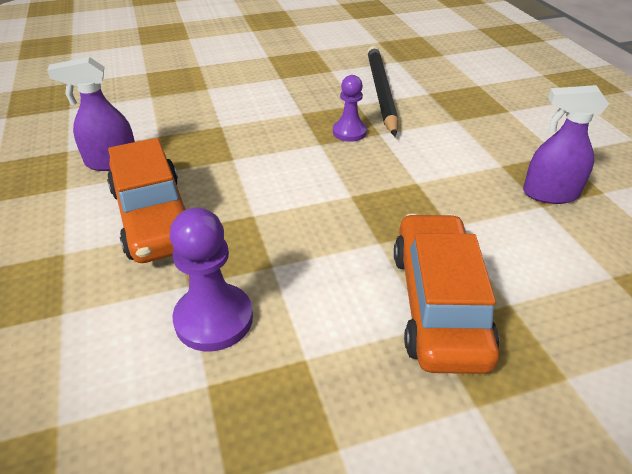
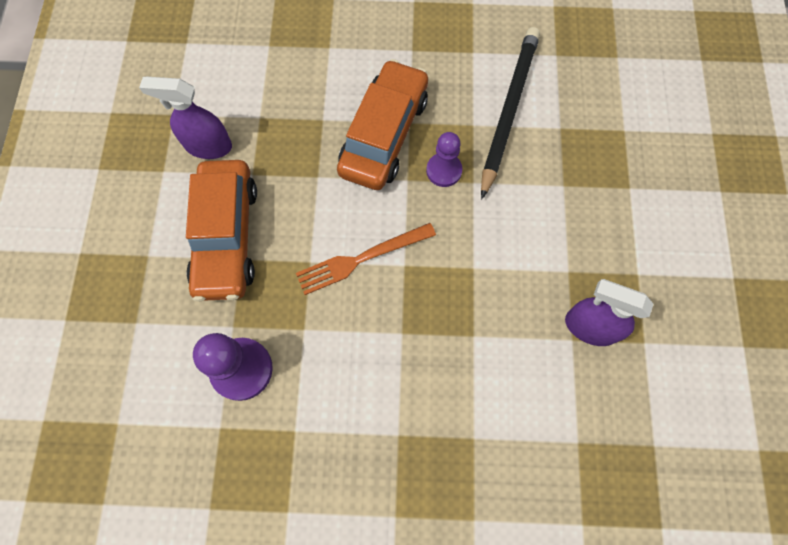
camera: 20 degrees right, 30 degrees up
(306, 200) = (361, 259): none -> orange fork
(438, 304) = (416, 417): orange car -> orange car (384, 134)

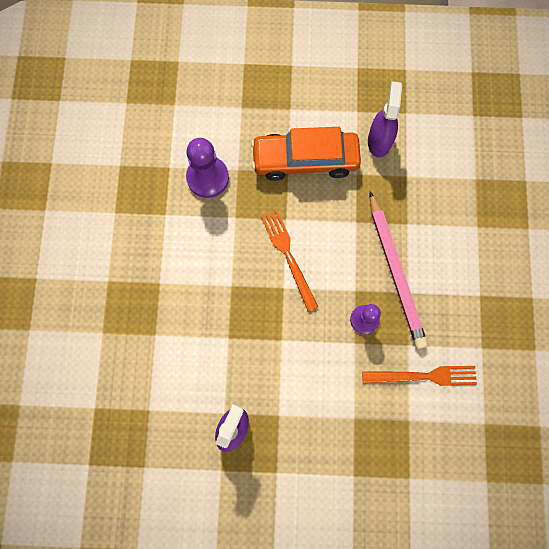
camera: 90 degrees right, 5 degrees up
(384, 134) = (395, 272): orange car -> pink pencil
(508, 110) = (423, 376): black pencil -> orange fork

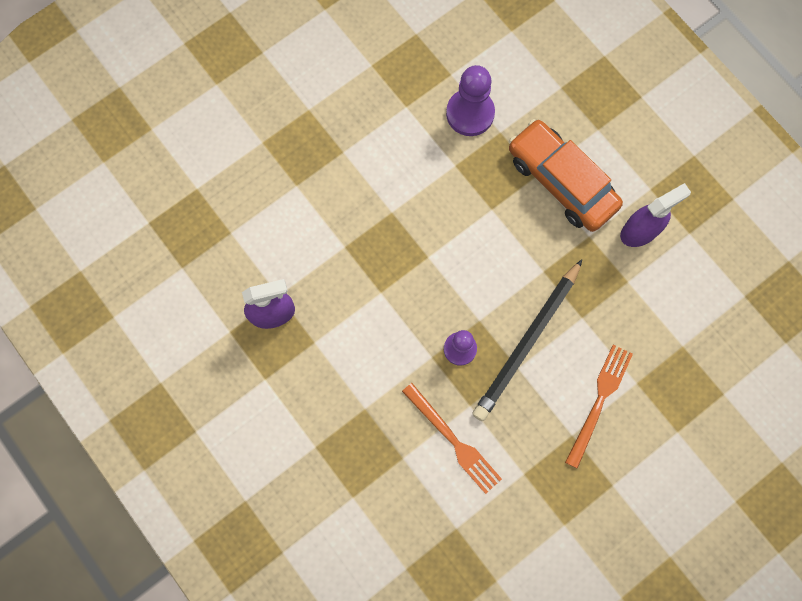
camera: 50 degrees right, 0 degrees up
(288, 256) = (460, 238): orange fork -> orange fork (599, 401)
(395, 272) = (527, 342): pink pencil -> black pencil

